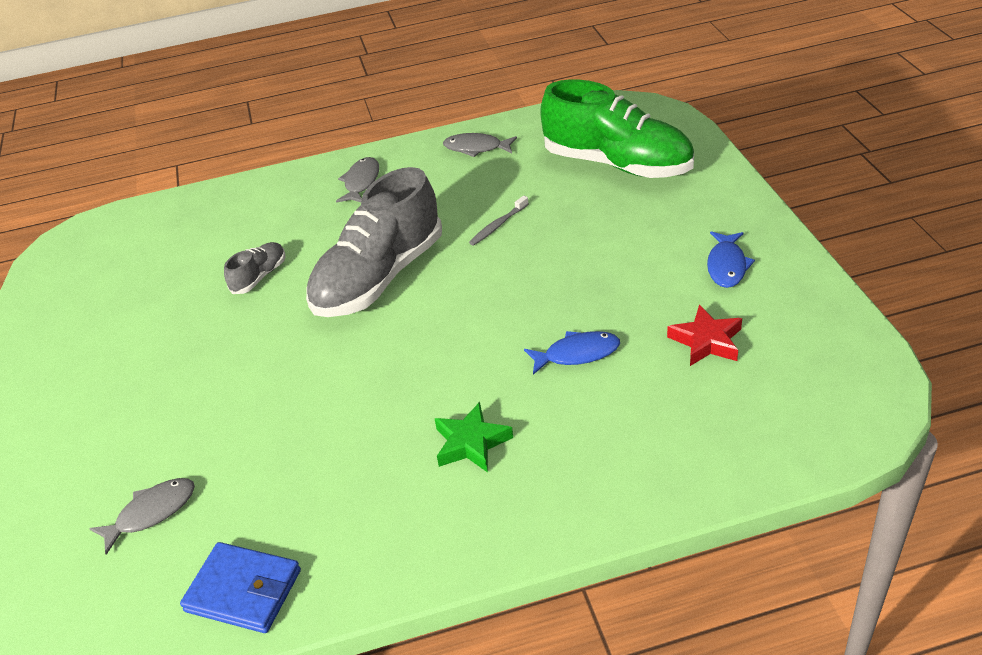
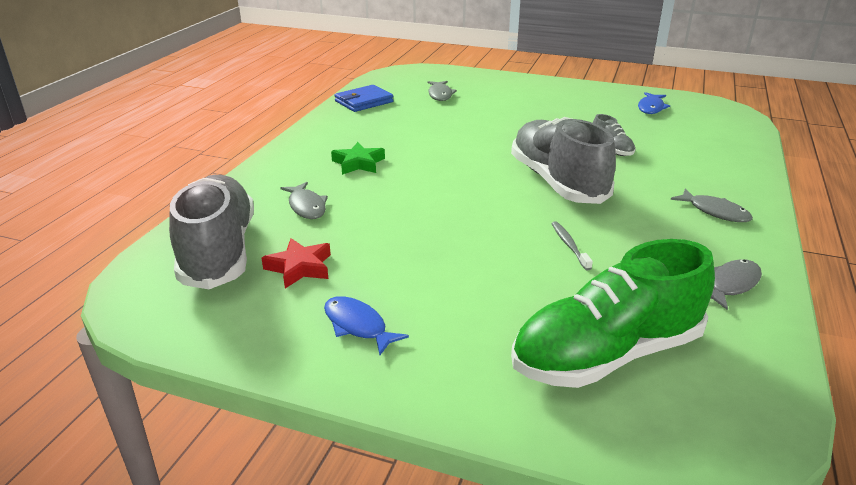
camera: 120 degrees right, 10 degrees down
(577, 354) = (371, 217): blue fish -> blue fish (651, 108)
(611, 413) = (306, 206): none -> grey fish
(754, 410) = (219, 251): none -> grey shoe

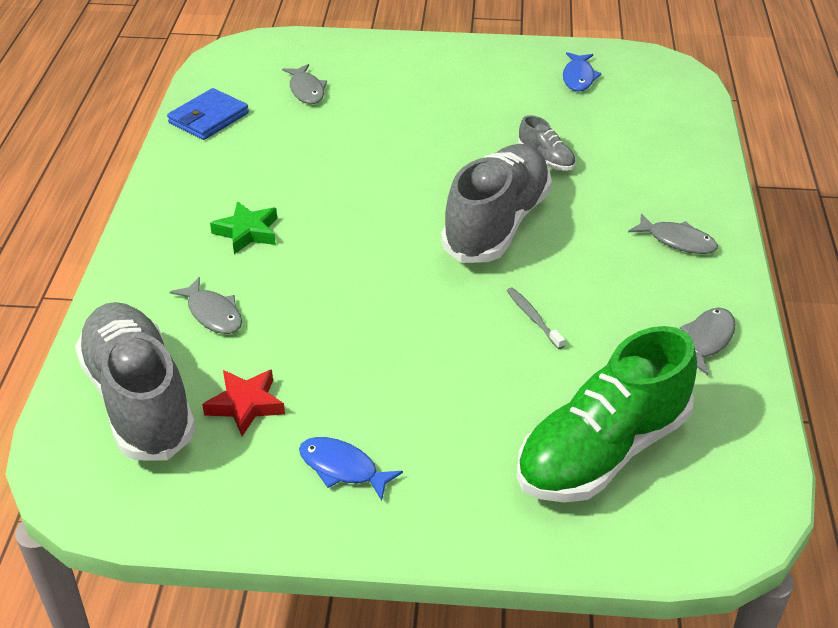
camera: 15 degrees left, 10 degrees up
(557, 182) = (497, 224): grey shoe -> grey shoe turned 60 degrees clockwise

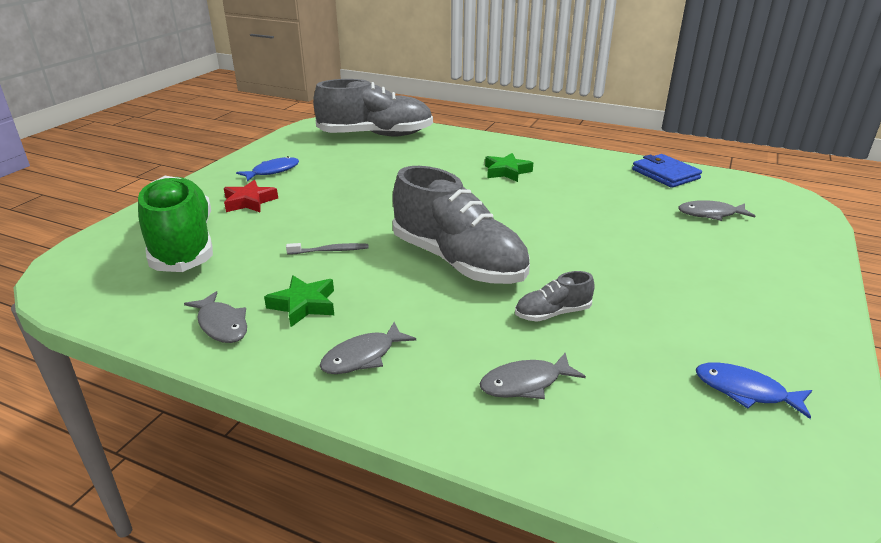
camera: 110 degrees right, 10 degrees down
(213, 314) = (430, 155): grey fish -> grey fish (525, 383)
(245, 405) = (346, 155): red star -> red star (249, 201)
(639, 299) = (303, 305): none -> green star

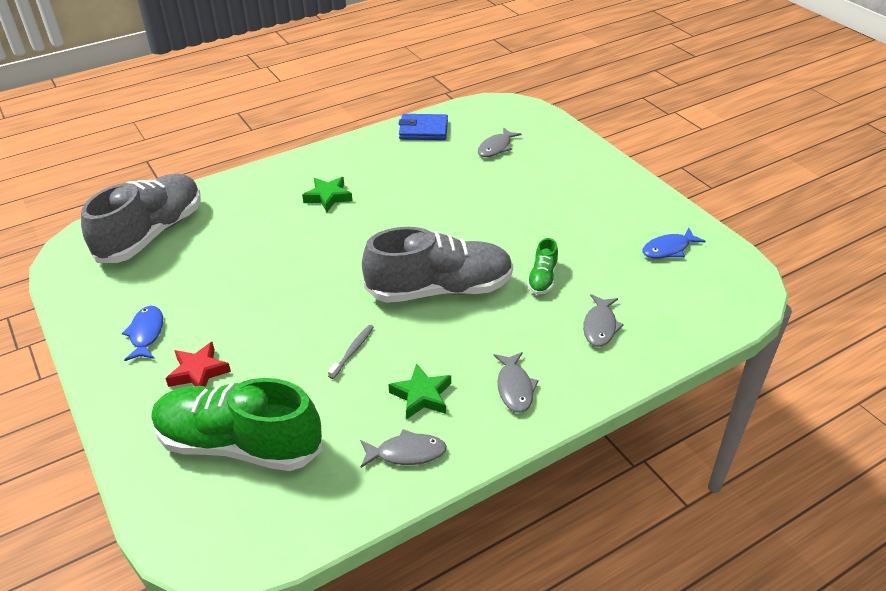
camera: 55 degrees left, 10 degrees up
(552, 313) = (542, 278): grey shoe -> green shoe

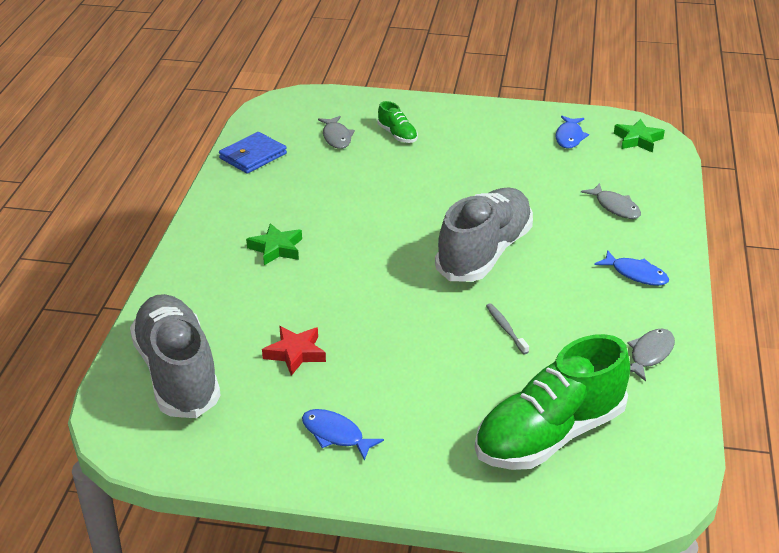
camera: 50 degrees left, 5 degrees down
(198, 372) = (430, 423): red star -> red star (295, 353)
(421, 396) = (596, 319): green star -> green star (638, 140)
(514, 388) = (636, 274): grey fish -> blue fish
(542, 278) = (533, 202): green shoe -> green shoe (397, 135)

